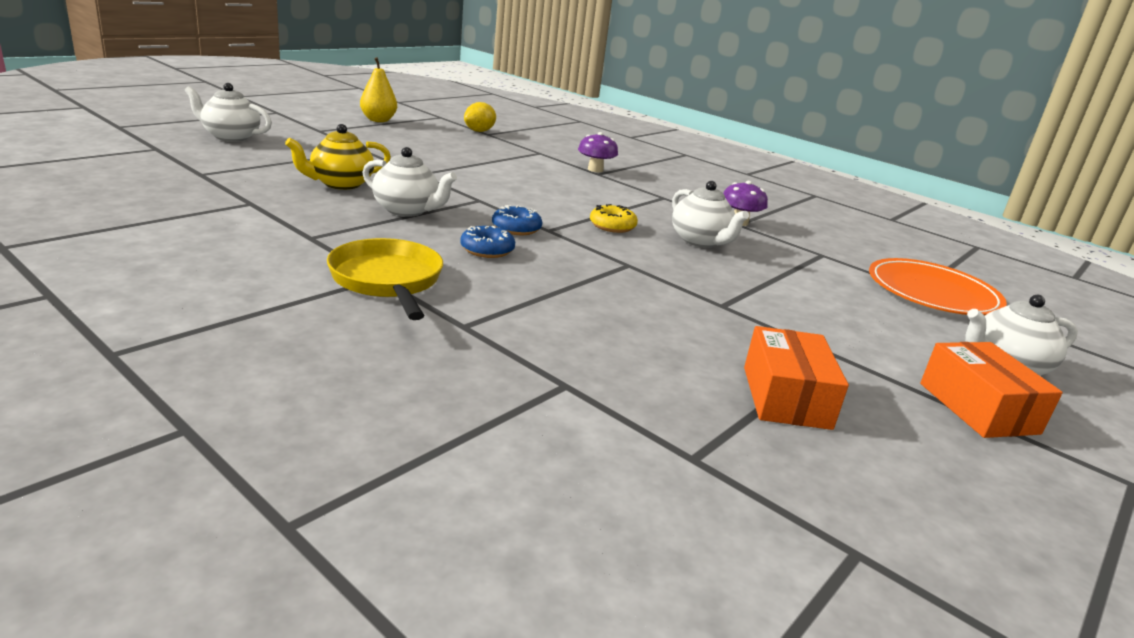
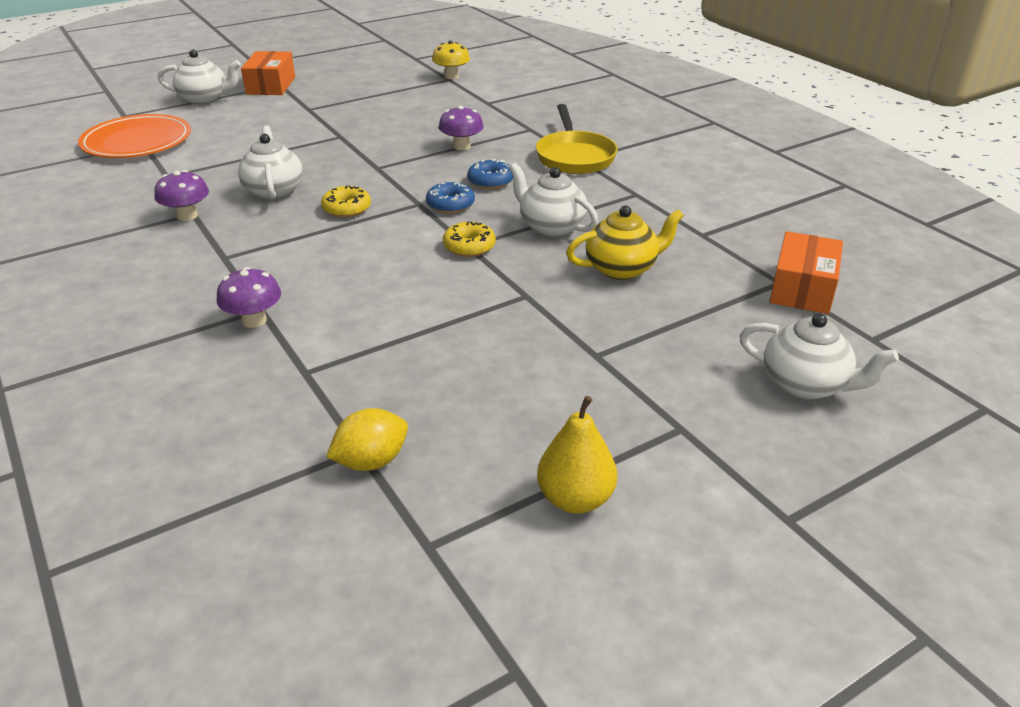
camera: 160 degrees left, 10 degrees up
(478, 199) = (469, 246): none -> yellow donut
(550, 293) = (461, 146): none -> purple mushroom
(697, 470) = (451, 76): none -> yellow mushroom
(786, 397) = (373, 94): orange box -> orange box (802, 288)

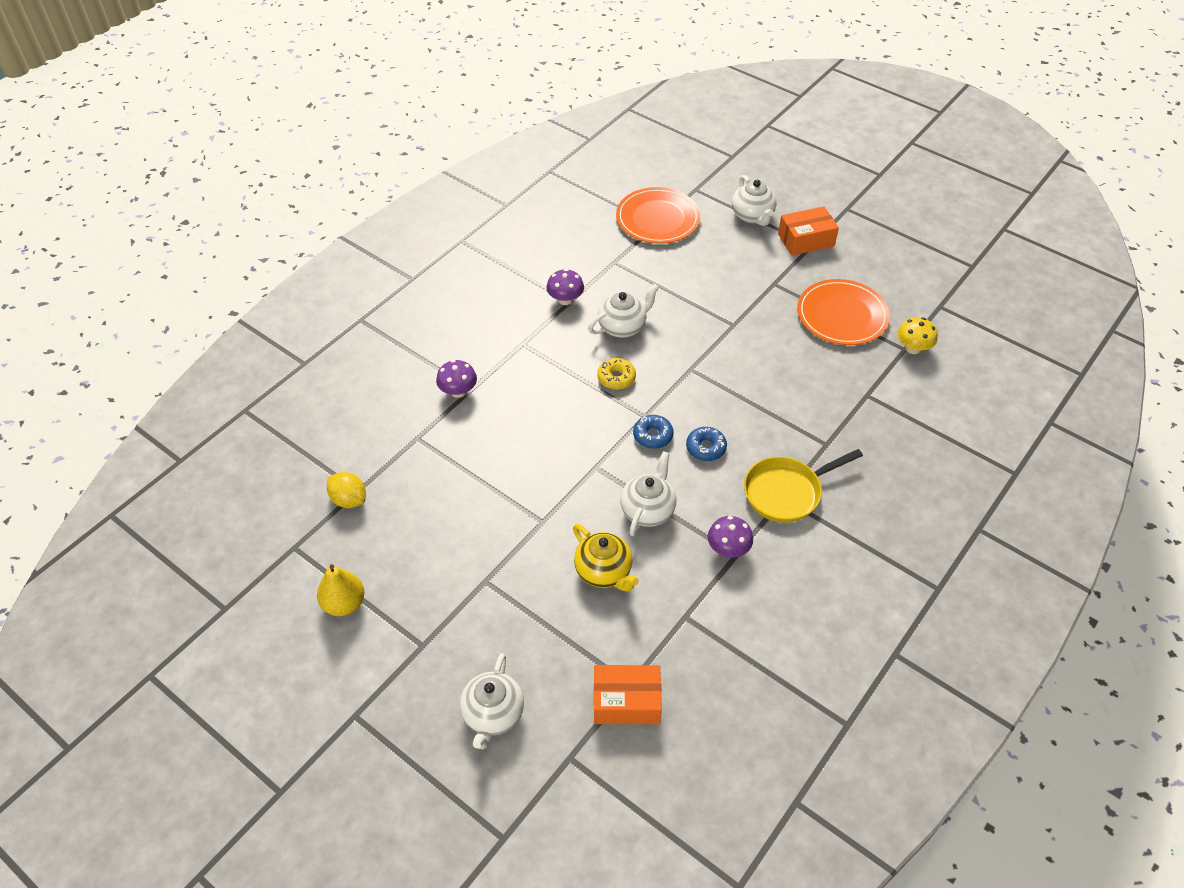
camera: 70 degrees right, 15 degrees up
(383, 92) = (842, 315): none -> orange plate
(461, 146) = (761, 408): purple mushroom -> purple mushroom (728, 549)
(469, 246) = (594, 468): yellow donut -> none

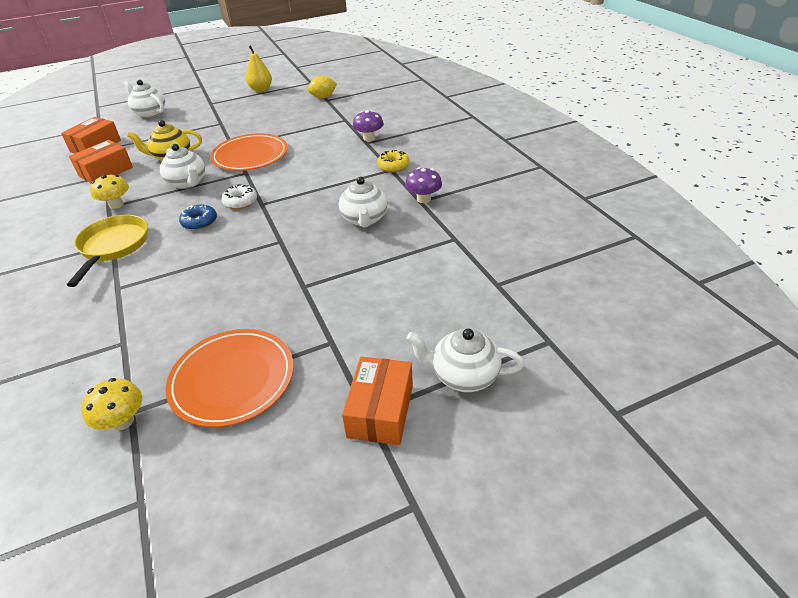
camera: 120 degrees right, 10 degrees down
(616, 378) = (312, 201): yellow donut -> yellow donut (393, 166)
(653, 436) = (240, 202): blue donut -> white donut
(658, 219) = (506, 288): orange plate -> orange plate (250, 155)
(676, 624) = (106, 171): none -> orange box
(728, 549) = (116, 205): purple mushroom -> yellow mushroom

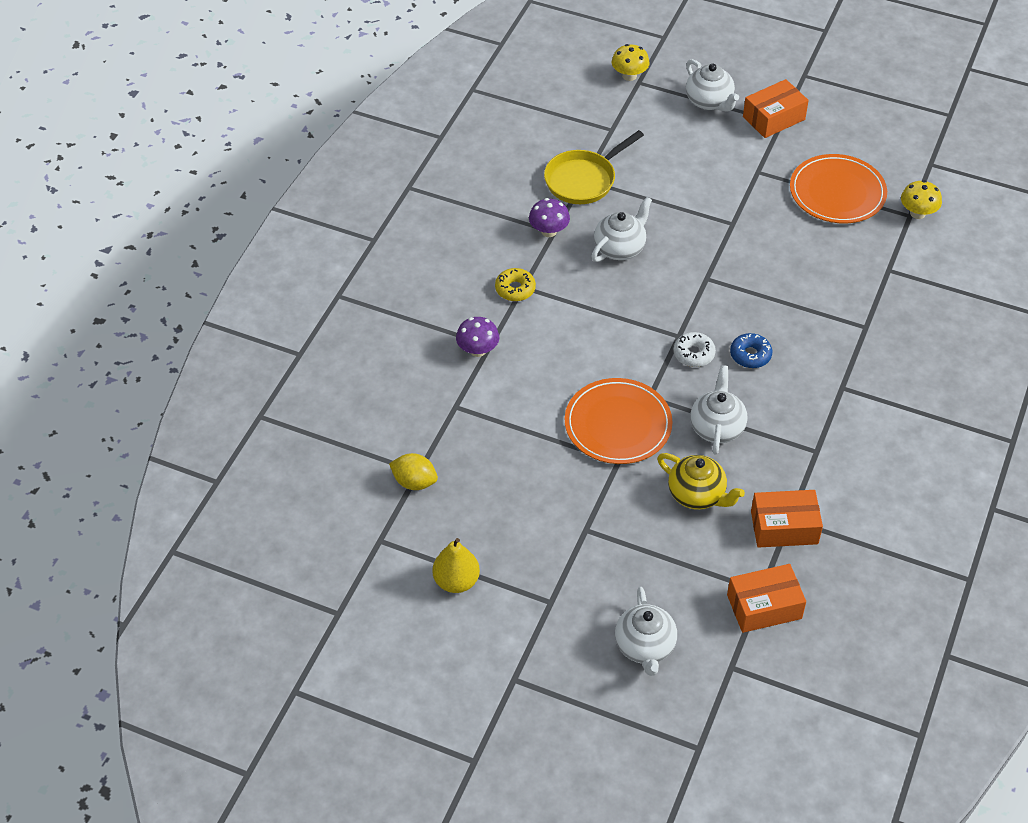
camera: 135 degrees left, 10 degrees up
(113, 247) = (843, 382): yellow pan -> yellow pan (583, 180)
(116, 205) = (807, 448): yellow mushroom -> yellow mushroom (629, 75)

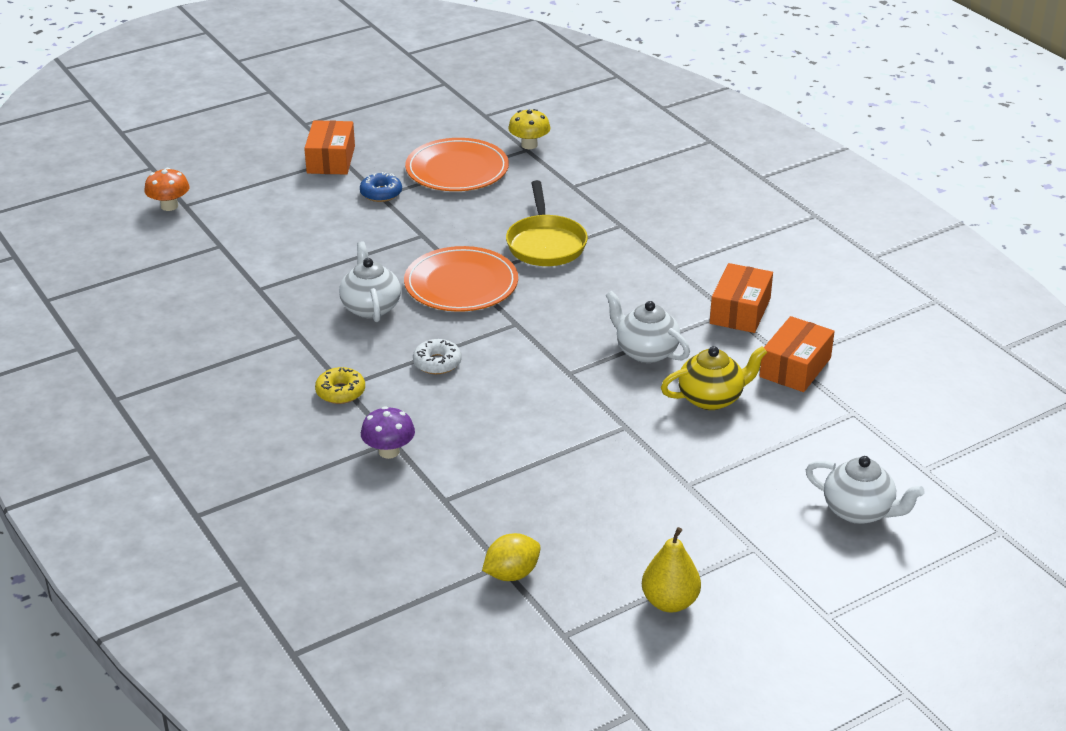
camera: 55 degrees left, 15 degrees down
(549, 231) = (294, 338): purple mushroom -> none
(583, 180) = (259, 289): yellow pan -> yellow pan (545, 244)
(618, 424) = (581, 406): orange plate -> orange plate (461, 284)
(629, 75) = (169, 206): yellow mushroom -> orange mushroom
(694, 354) = (547, 325): white donut -> white donut (437, 363)
(709, 102) = (264, 181): white teapot -> none
(750, 355) = (583, 296): blue donut -> blue donut (381, 193)
(764, 607) = (873, 419): orange box -> orange box (740, 311)

